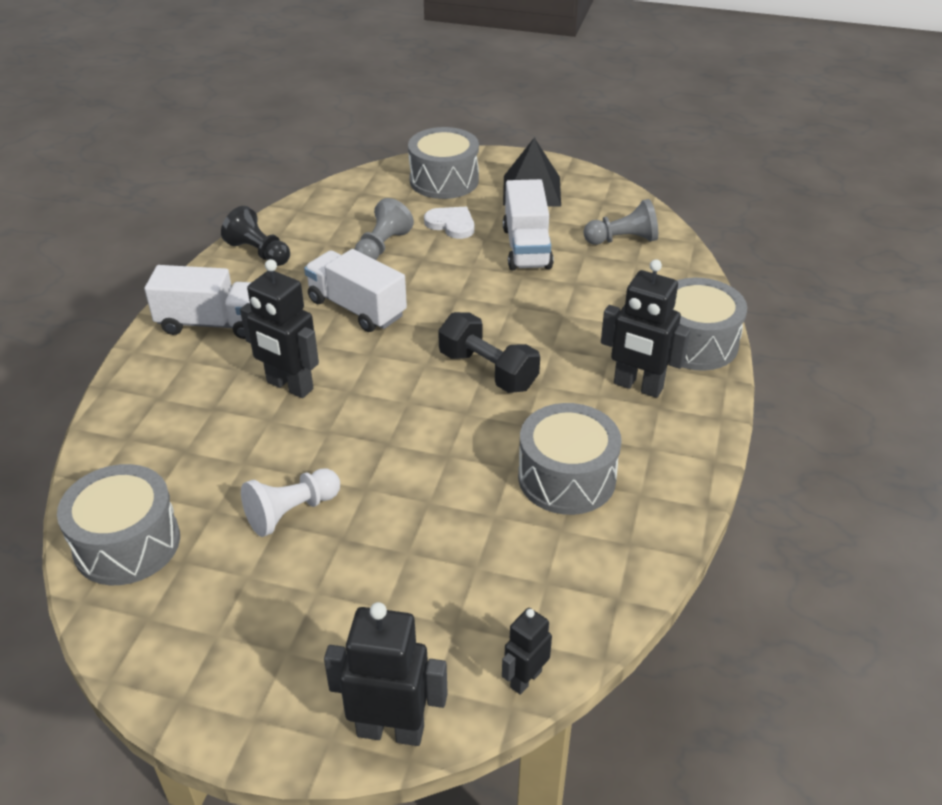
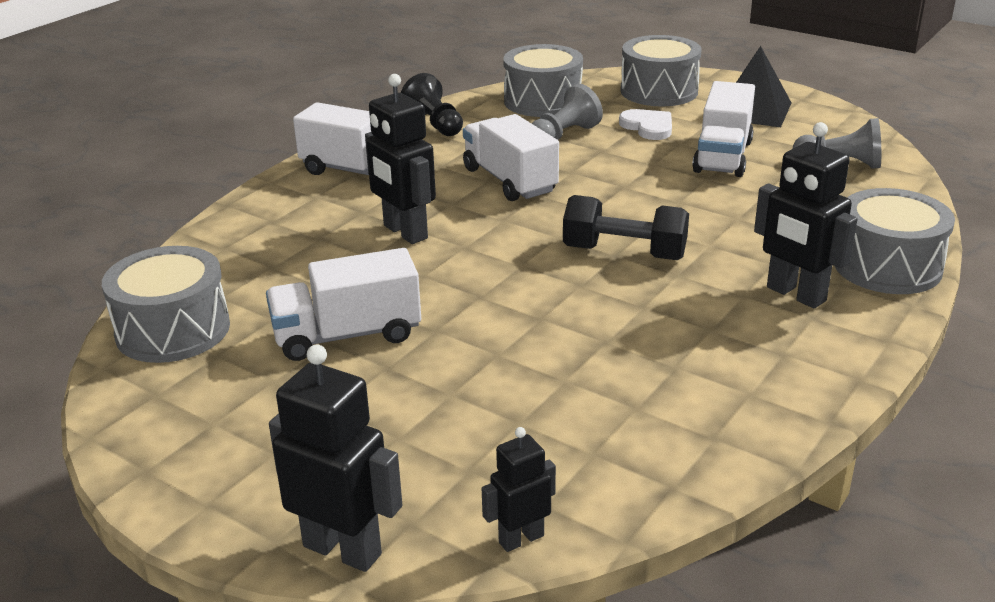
camera: 20 degrees right, 10 degrees down
(291, 512) = (347, 335): white pawn -> white truck
(488, 371) = (624, 253): black dumbbell -> black dumbbell turned 45 degrees counterclockwise
(566, 477) = (667, 362): grey drum -> grey drum (543, 101)

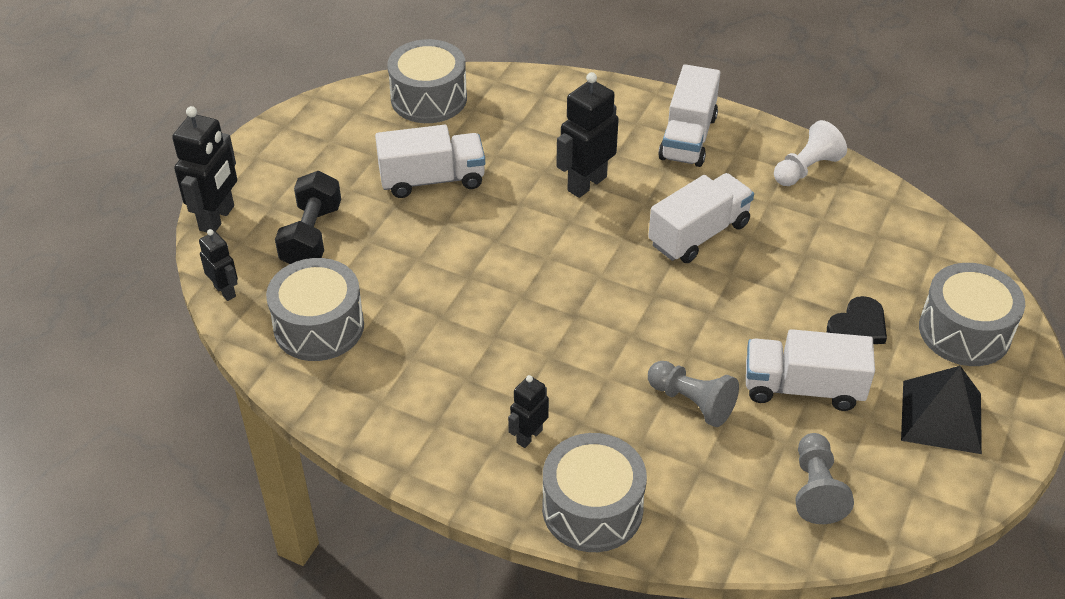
camera: 80 degrees right, 15 degrees up
(347, 335) = (432, 180): white truck -> white truck turned 105 degrees clockwise
(435, 124) = (806, 169): black pawn -> white pawn
(543, 101) = (894, 239): grey drum -> grey drum (319, 326)
(564, 135) = (812, 262): grey pawn -> grey pawn (692, 402)
(624, 253) = (579, 320): black dumbbell -> black dumbbell (311, 236)
(648, 127) = (858, 326): white heart -> black heart
(795, 294) = (529, 436): black robot -> black robot, size x0.58

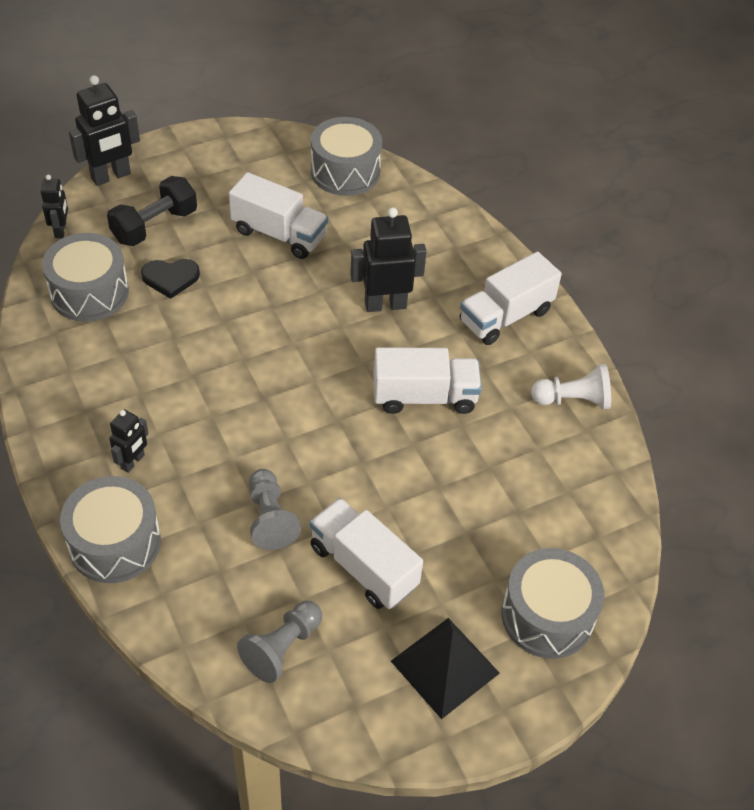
camera: 35 degrees right, 5 degrees up
(529, 436) = (133, 462): black robot -> black robot turned 135 degrees clockwise
(858, 326) = (464, 550): black heart -> black heart (170, 278)

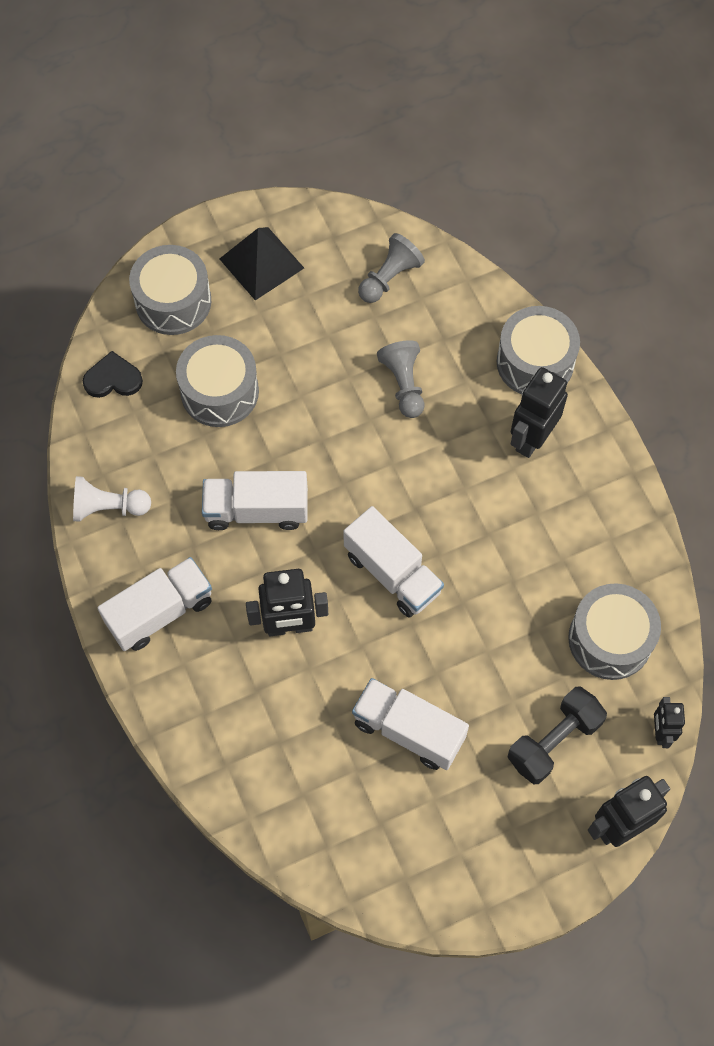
camera: 175 degrees left, 15 degrees up
(133, 462) = (531, 438): black robot -> black robot, size x1.74
(170, 278) = (525, 661): black heart -> black heart (113, 379)
(345, 171) = (329, 841): grey drum -> grey drum (219, 392)
(363, 566) = (323, 342): white truck -> white truck (392, 573)

